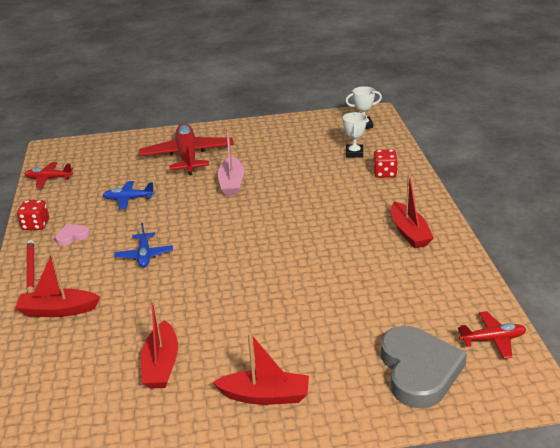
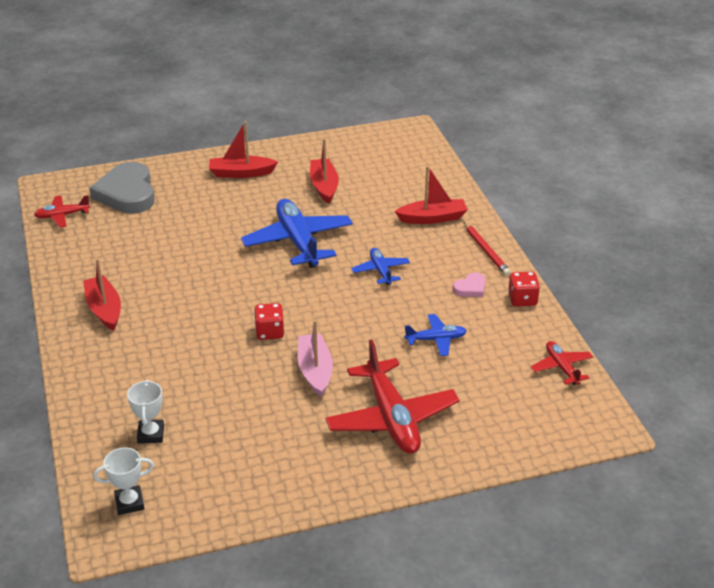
camera: 170 degrees right, 5 degrees up
(49, 179) = (561, 367): red plane -> red plane turned 105 degrees counterclockwise
(215, 290) = (298, 242): none -> blue plane
(385, 173) = (114, 396): red dice -> red dice (269, 332)

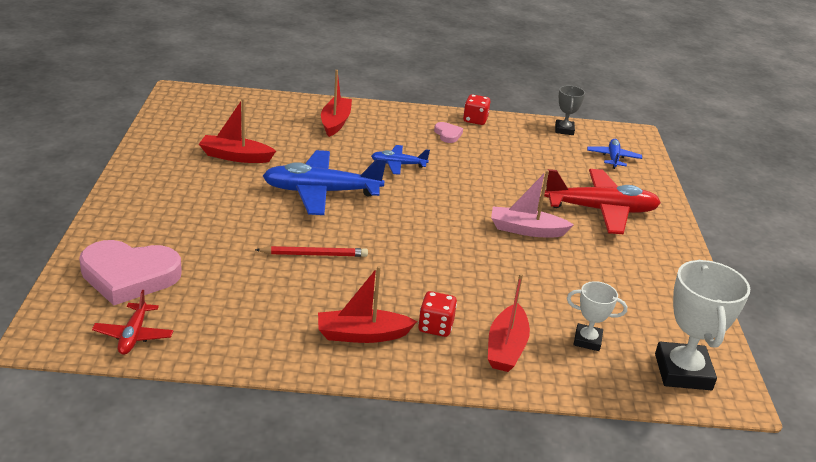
camera: 75 degrees left, 5 degrees down
(127, 193) = (129, 276): grey heart -> pink heart
(129, 503) = (683, 372): white trophy -> white trophy, size x1.82
(241, 173) = (163, 194): red boat -> red boat (506, 348)
(269, 332) = (459, 240): red dice -> red dice (435, 327)
(436, 340) = (508, 166): blue plane -> blue plane (613, 158)
(486, 251) = (401, 115): red pencil -> red pencil (314, 254)
(561, 367) = (564, 130): red plane -> grey trophy

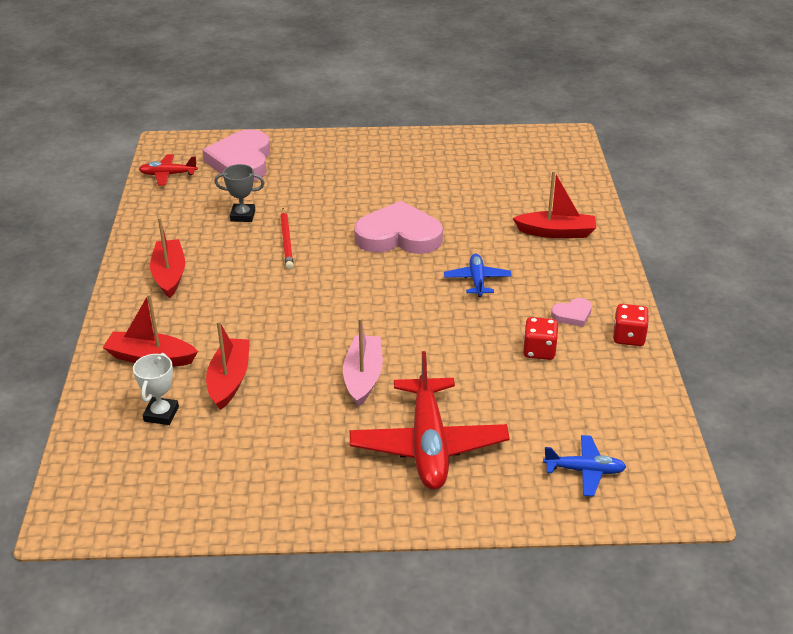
camera: 90 degrees right, 5 degrees up
(235, 156) = (449, 182): red boat -> red boat (229, 380)
(321, 192) = (398, 236): blue plane -> pink heart
(435, 327) = (181, 314): red dice -> red dice (539, 351)
(564, 130) = (649, 423): grey trophy -> grey trophy (243, 216)
(683, 372) = (108, 484): white trophy -> none

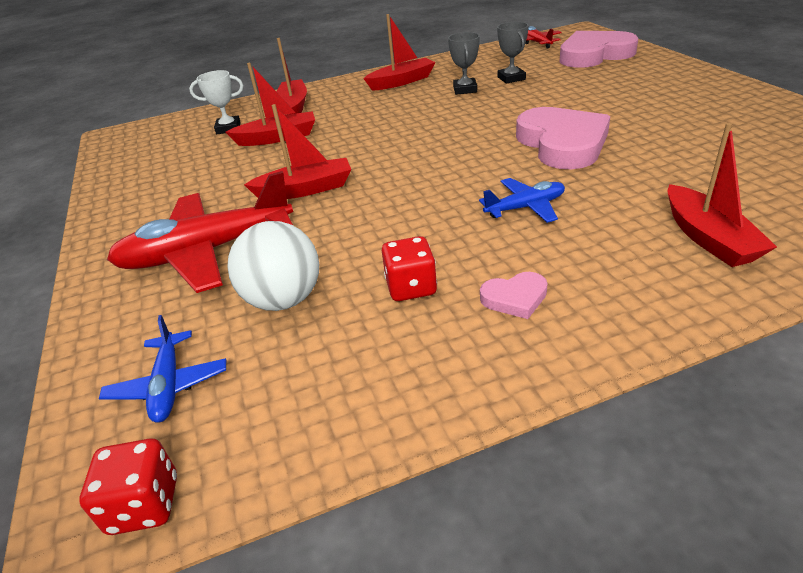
camera: 75 degrees right, 0 degrees up
(239, 246) = (465, 89): none -> grey trophy
(286, 241) = (492, 102): red pencil -> none
(363, 377) = (305, 189): pink boat -> red boat
(520, 409) = (284, 300): none -> white ball
(572, 315) = (515, 298): pink heart -> pink heart turned 60 degrees counterclockwise
(628, 337) = (500, 369): red dice -> red dice (144, 505)

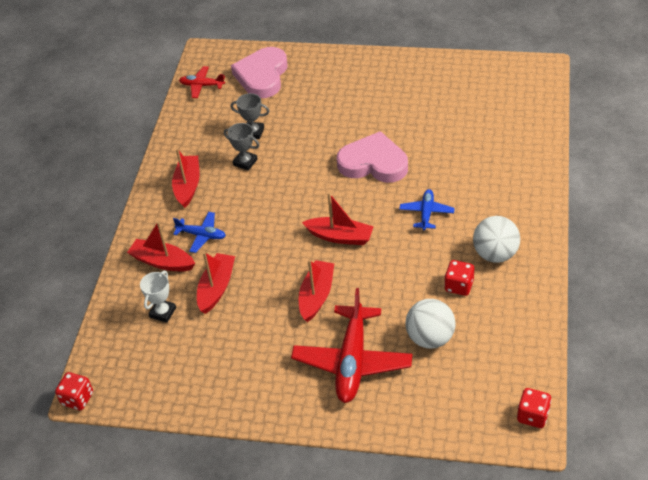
camera: 60 degrees left, 10 degrees up
(105, 134) = (77, 399): none -> red dice
(168, 385) = (464, 398): blue plane -> blue plane (202, 235)
(515, 298) = (495, 254): pink heart -> white ball
(708, 238) = (504, 170): red boat -> red boat (340, 237)

